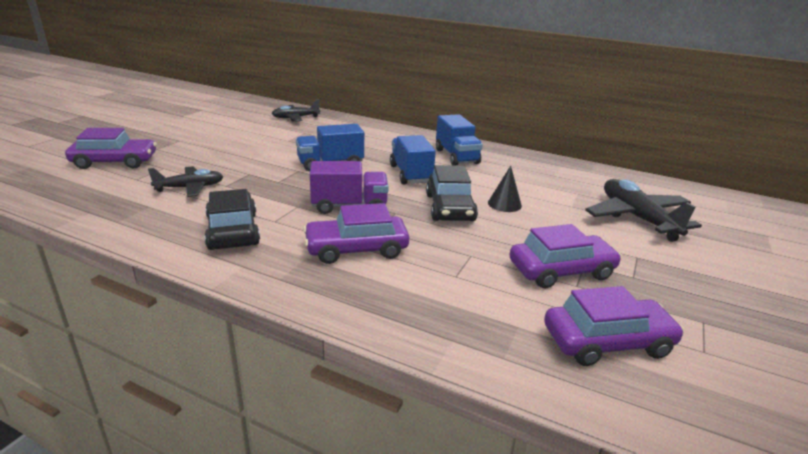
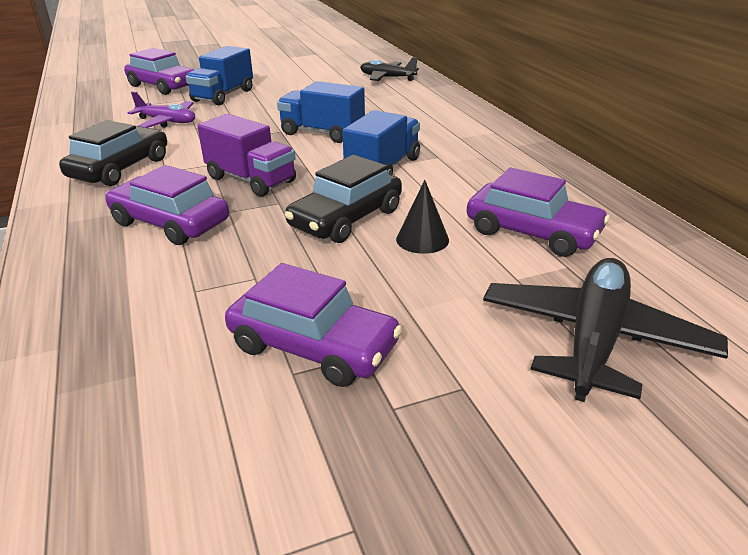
camera: 45 degrees right, 5 degrees up
(190, 188) = (167, 122): black plane -> purple plane
(456, 156) = (486, 164): blue truck -> blue truck (223, 96)
(607, 342) = (176, 455): purple car -> purple car (532, 232)

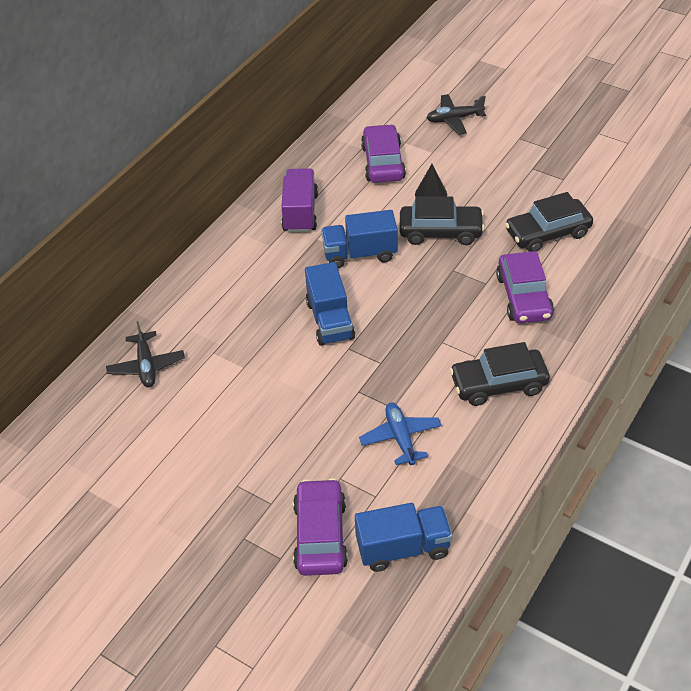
camera: 125 degrees left, 15 degrees up
(167, 122) = (400, 438): purple plane -> blue plane
(219, 289) = (547, 233): none -> black car
(223, 96) = (304, 455): blue truck -> blue truck (403, 548)
(251, 180) = (441, 302): purple truck -> purple truck (300, 213)
(313, 346) = (544, 182): purple car -> none
(594, 339) = (454, 119): black plane -> black plane, size x0.62

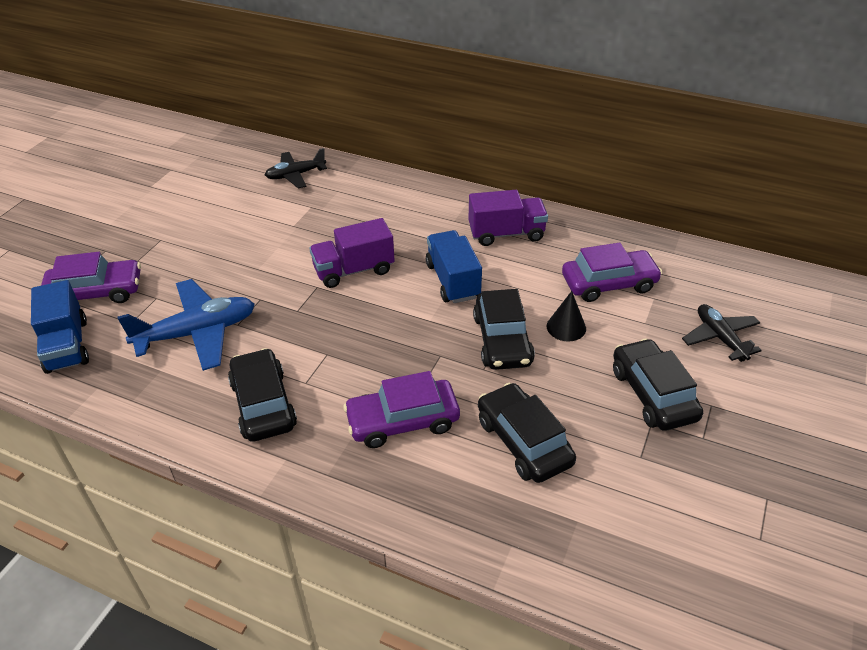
camera: 80 degrees right, 5 degrees down
(330, 320) = (354, 270): blue truck -> purple truck
(400, 438) = (197, 333): blue plane -> blue plane, size x1.60
(507, 162) = (653, 394): none -> black car

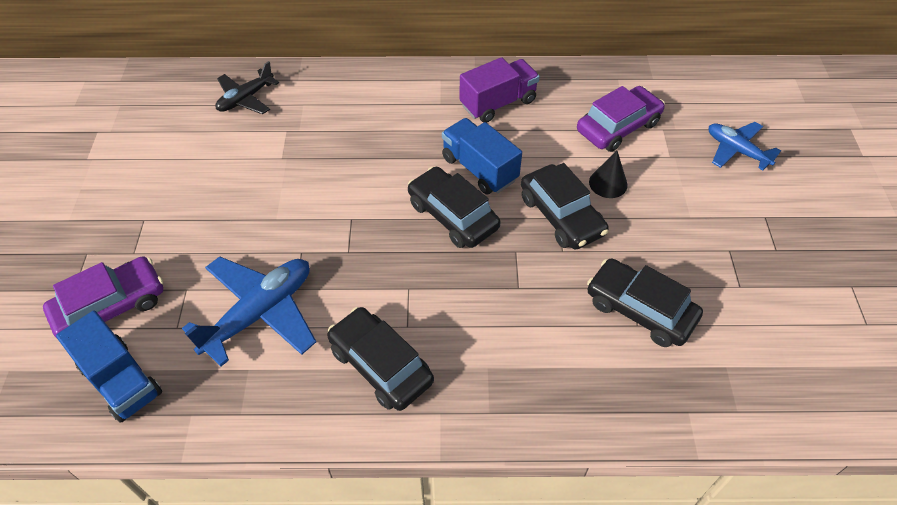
camera: 25 degrees left, 10 degrees up
(354, 270) = (377, 189): purple truck -> none
(403, 421) = (524, 331): purple car -> none
(653, 394) = (715, 223): black car -> black car (452, 216)
(720, 338) = (736, 150): black plane -> blue plane

